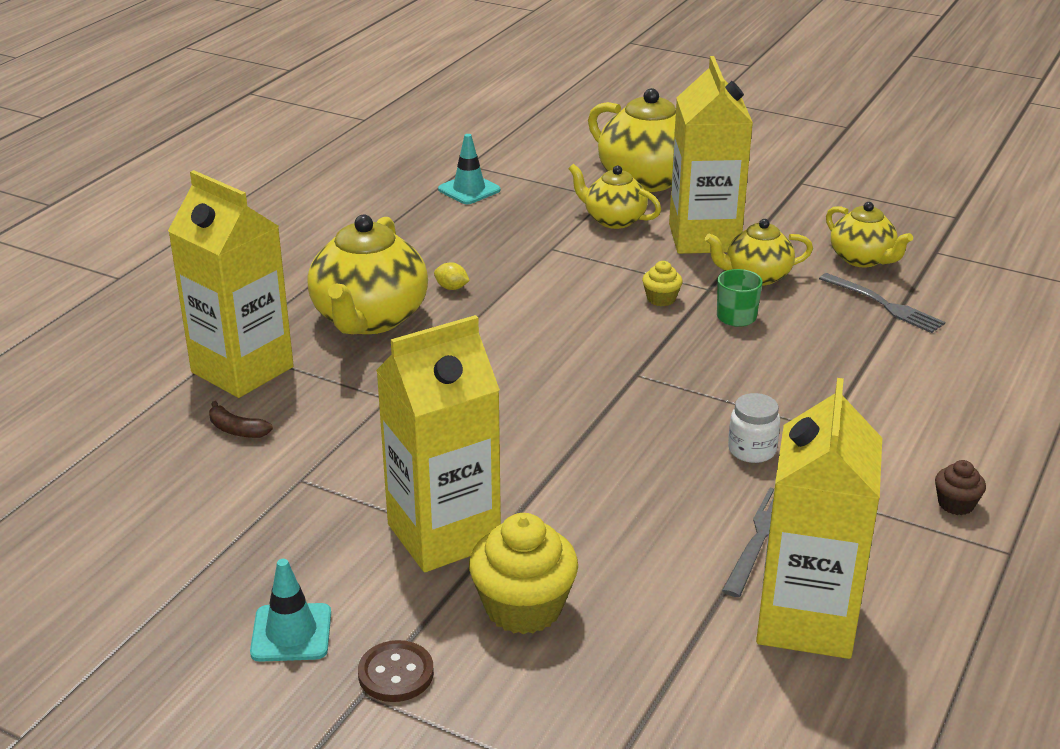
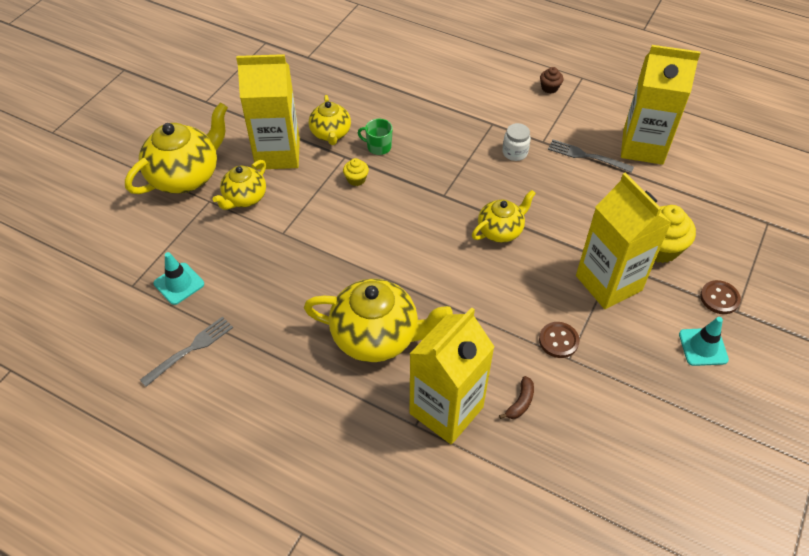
camera: 90 degrees left, 20 degrees up
(334, 471) = (558, 341): none -> brown button
(451, 288) = (335, 289): yellow lemon -> none
(862, 259) = (313, 87): yellow teapot -> yellow teapot (500, 230)
(885, 305) = (368, 85): grey fork -> grey fork (191, 349)

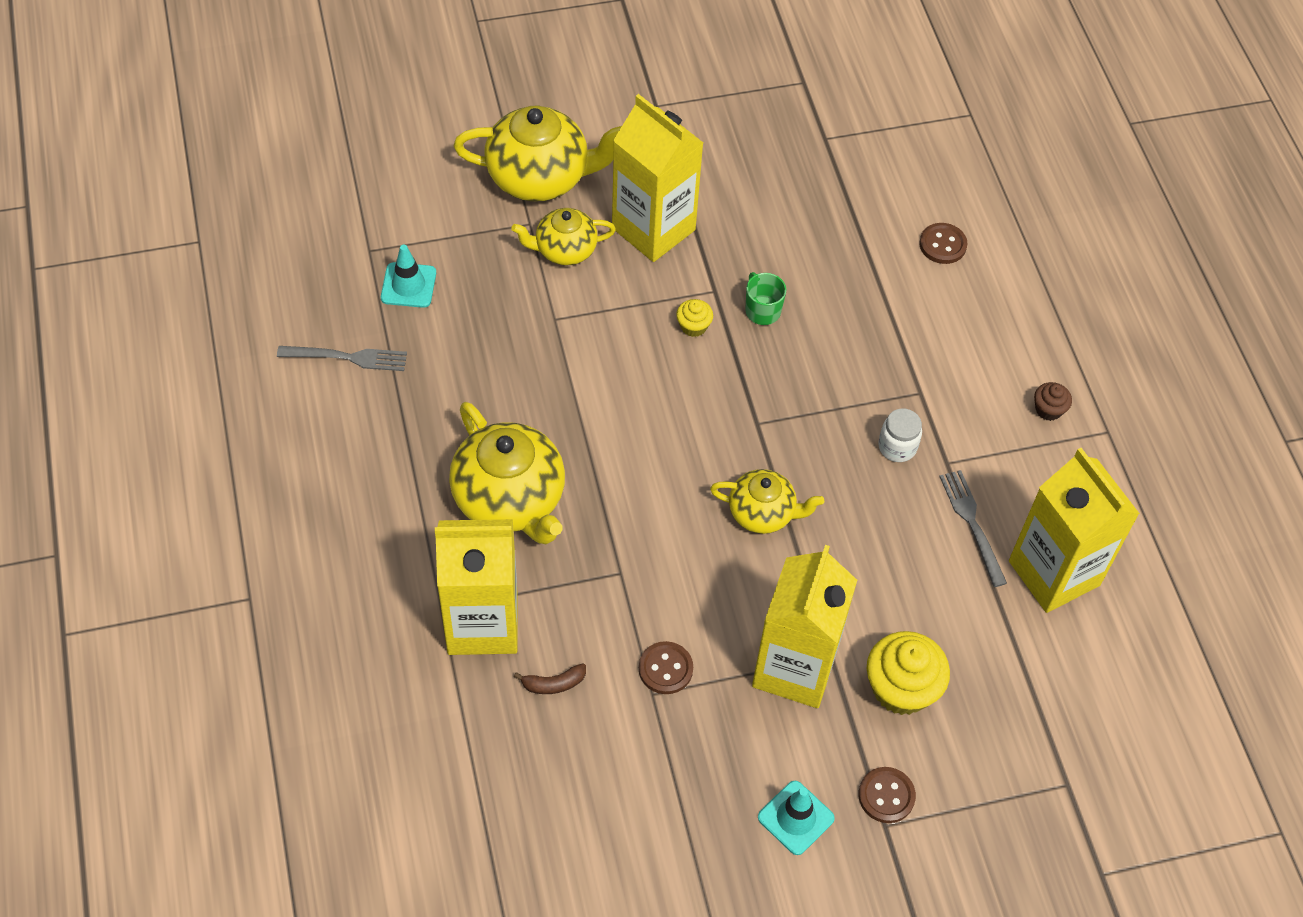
camera: 45 degrees right, 5 degrees up
(331, 134) = (733, 253): yellow teapot -> none
(418, 60) = (942, 245): none -> brown button

